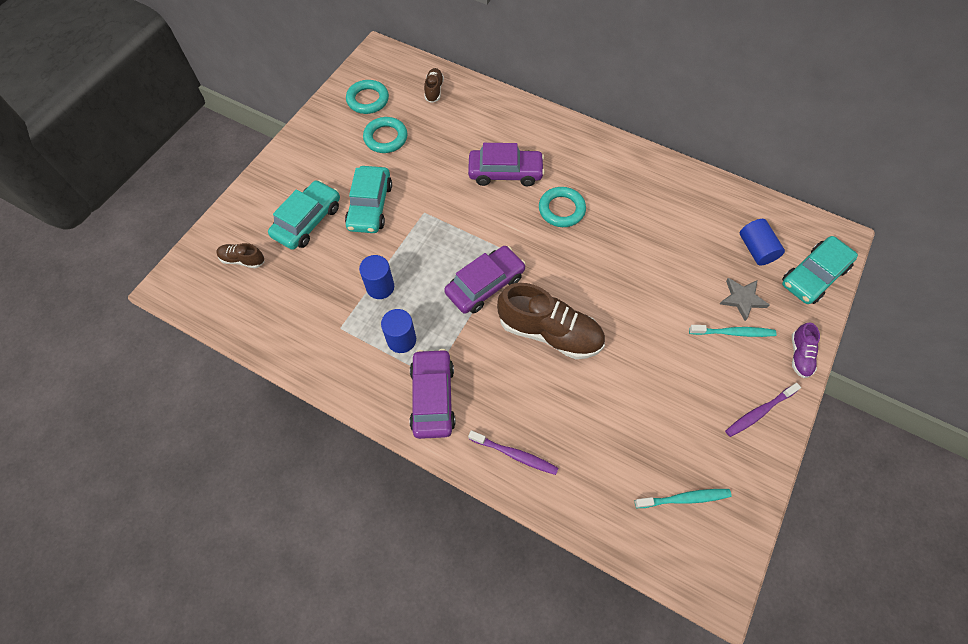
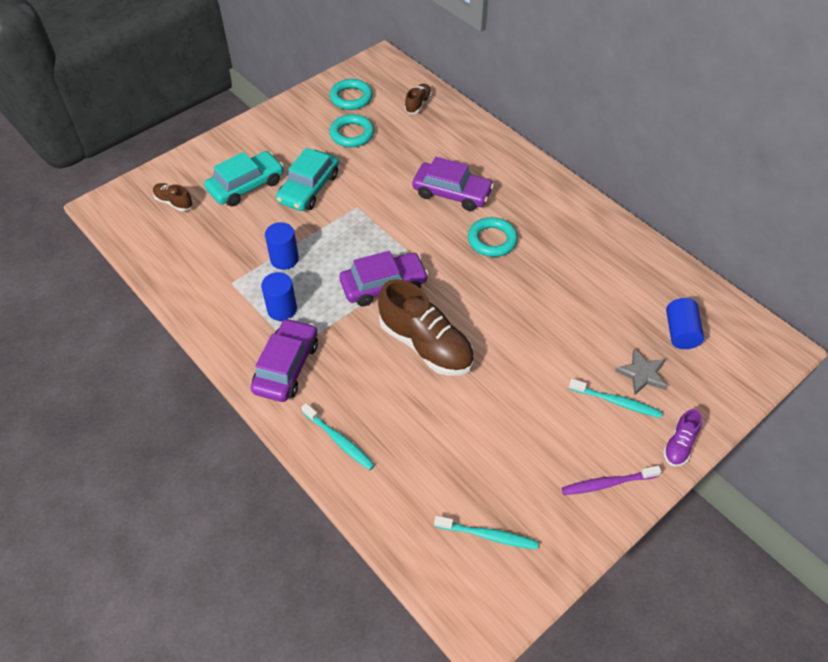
camera: 20 degrees right, 10 degrees down
(515, 455) = (339, 440): purple toothbrush -> turquoise toothbrush
(813, 276) = (733, 375): turquoise car -> none

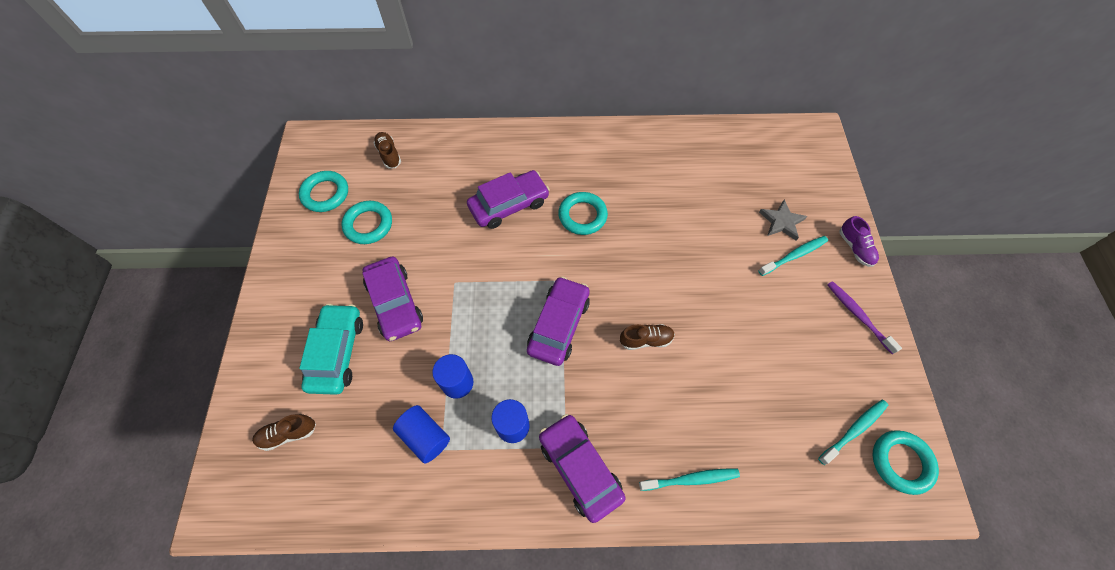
camera: 50 degrees left, 10 degrees up
(309, 188) = (395, 303): turquoise car -> purple car
(426, 345) = (646, 340): brown shoe -> brown shoe, size x0.48
(492, 588) = (901, 462): none -> turquoise ring
(607, 483) = (858, 315): purple toothbrush -> purple toothbrush turned 120 degrees clockwise
(680, 332) = (764, 172): blue cylinder -> blue cylinder (425, 436)

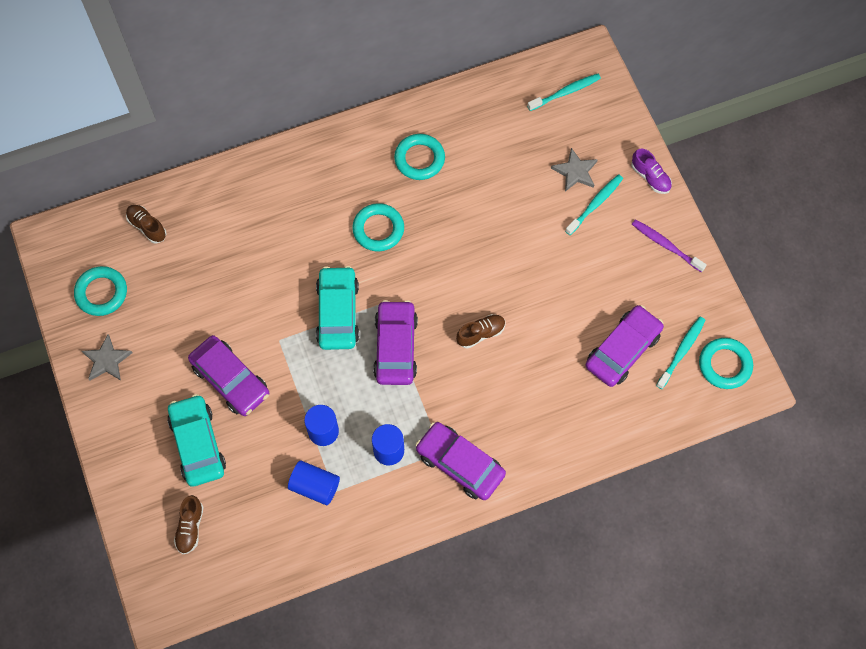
camera: 20 degrees left, 5 degrees up
(288, 434) = (190, 527): brown shoe -> brown shoe turned 45 degrees counterclockwise
(299, 250) = (107, 360): none -> grey star
(368, 225) = (164, 311): turquoise ring -> turquoise ring (419, 159)
(509, 205) = (299, 242): purple car -> purple car (623, 350)
(517, 275) = (338, 313): none -> turquoise car
(691, 479) = (556, 440): turquoise toothbrush -> turquoise toothbrush (565, 92)

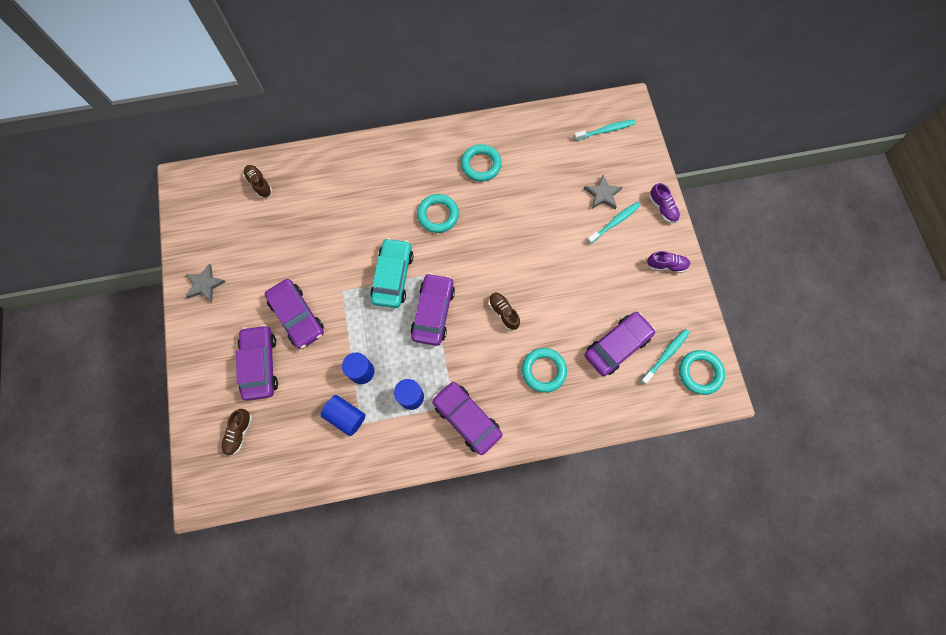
camera: 10 degrees right, 5 degrees up
(101, 293) = (213, 230): turquoise ring -> turquoise ring (543, 370)
(198, 444) = (260, 364): turquoise car -> purple car
(480, 333) = (503, 313): brown shoe -> brown shoe turned 105 degrees counterclockwise
(666, 245) = (666, 265): purple toothbrush -> purple shoe

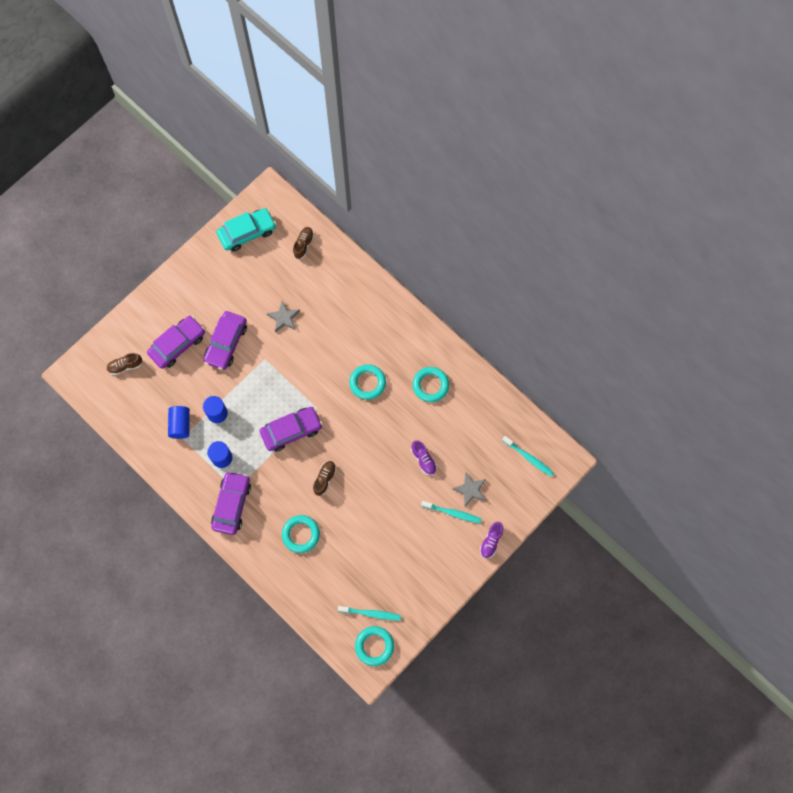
camera: 55 degrees right, 0 degrees up
(205, 284) = (207, 267): grey star -> grey star (284, 318)
(393, 276) = (298, 385): turquoise car -> turquoise car (247, 232)
(617, 346) = (354, 574): purple car -> none
(666, 265) = (444, 572): purple shoe -> purple shoe (423, 459)

